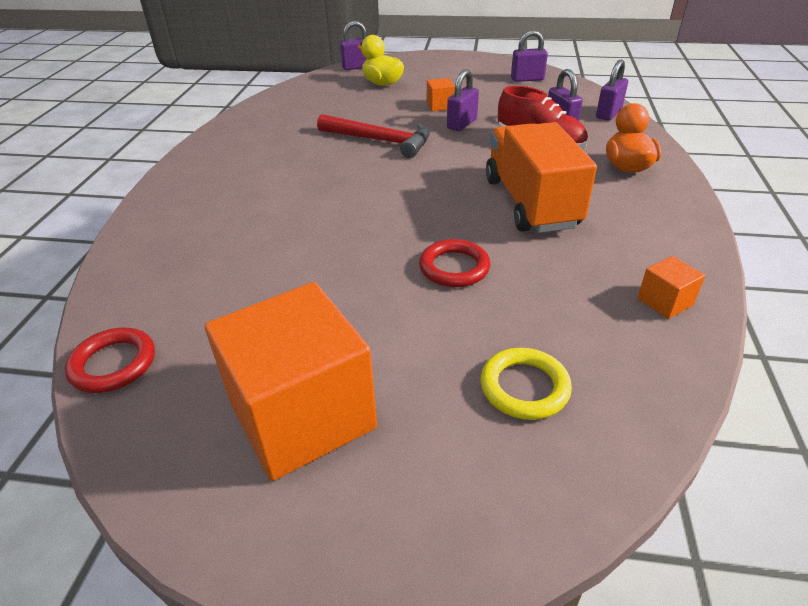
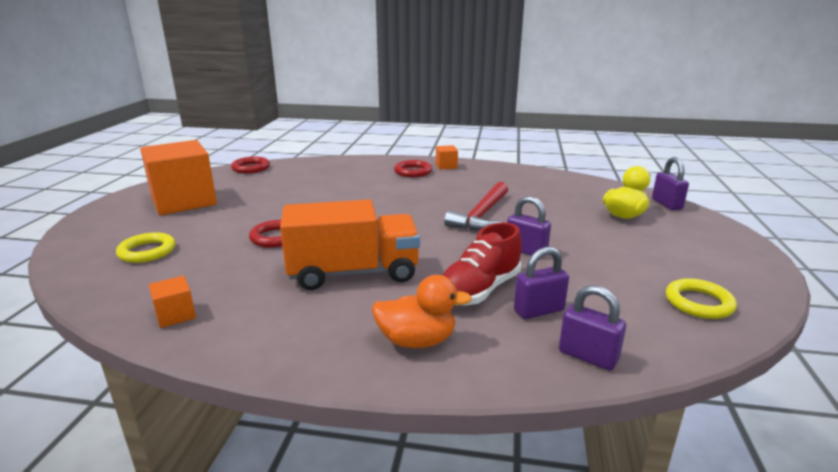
camera: 90 degrees right, 15 degrees down
(218, 183) = (413, 172): none -> red ring
(440, 106) = (573, 242): orange cube -> orange cube (446, 166)
(527, 79) = (699, 303): purple padlock -> yellow ring

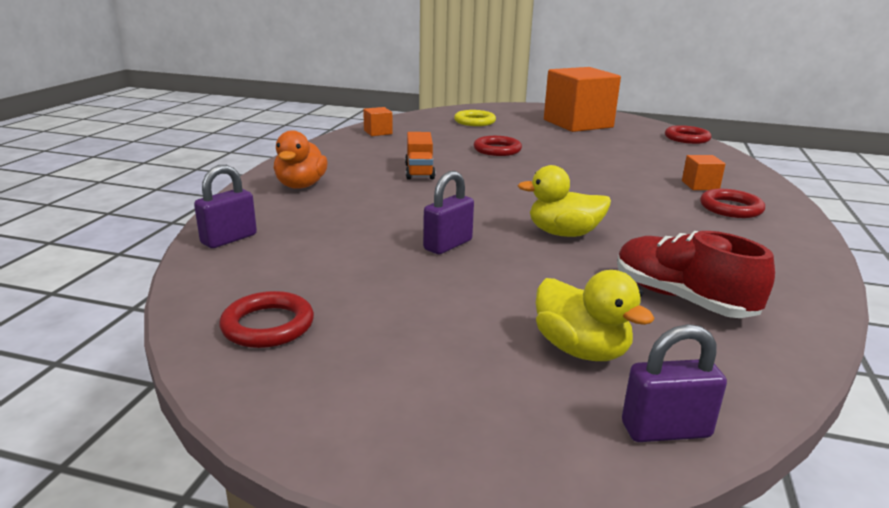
camera: 95 degrees right, 0 degrees up
(353, 273) = (419, 171): orange truck -> orange truck, size x0.52
(446, 166) = (779, 231): orange cube -> orange cube (700, 185)
(479, 290) = (366, 212): red shoe -> red shoe (681, 299)
(481, 215) = (563, 233): red hammer -> yellow duck
(539, 310) = (313, 231): purple padlock -> none
(699, 303) = (268, 325): yellow ring -> red ring

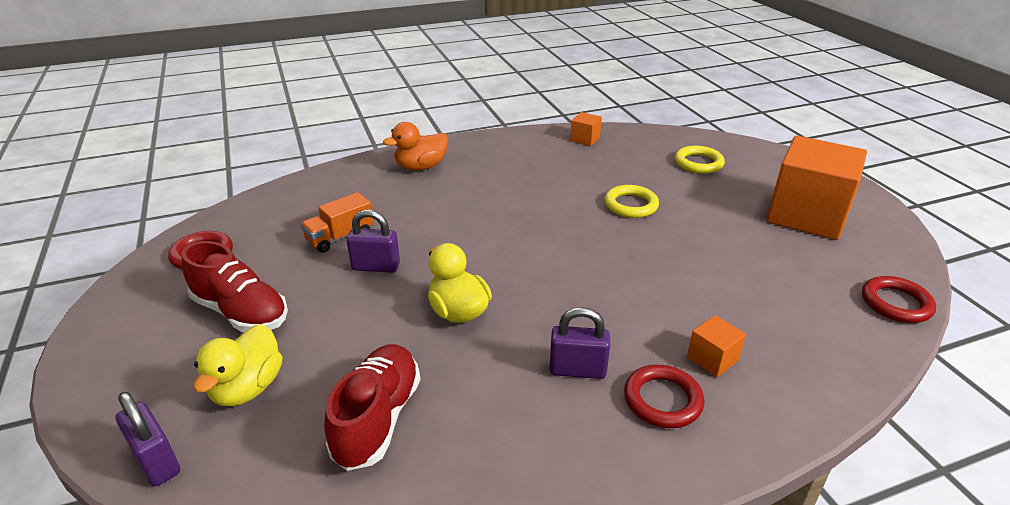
camera: 55 degrees right, 10 degrees up
(229, 239) = (305, 188): purple padlock -> purple padlock (577, 370)
(419, 171) = (515, 195): orange truck -> orange truck (340, 237)
(435, 326) = (241, 312): none -> red shoe
(497, 150) = (631, 205): red ring -> yellow ring

